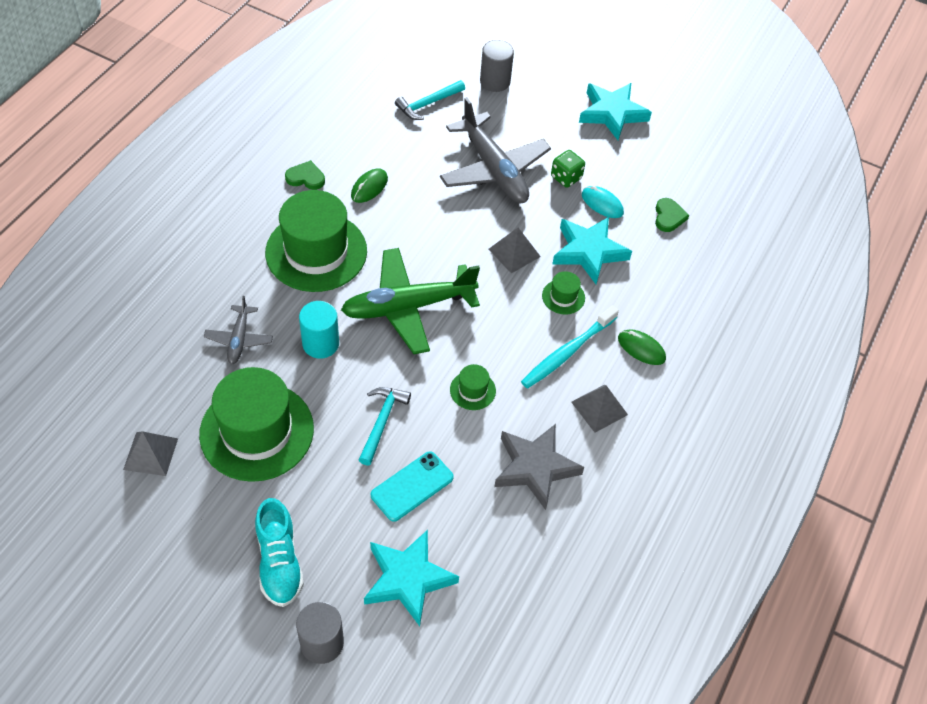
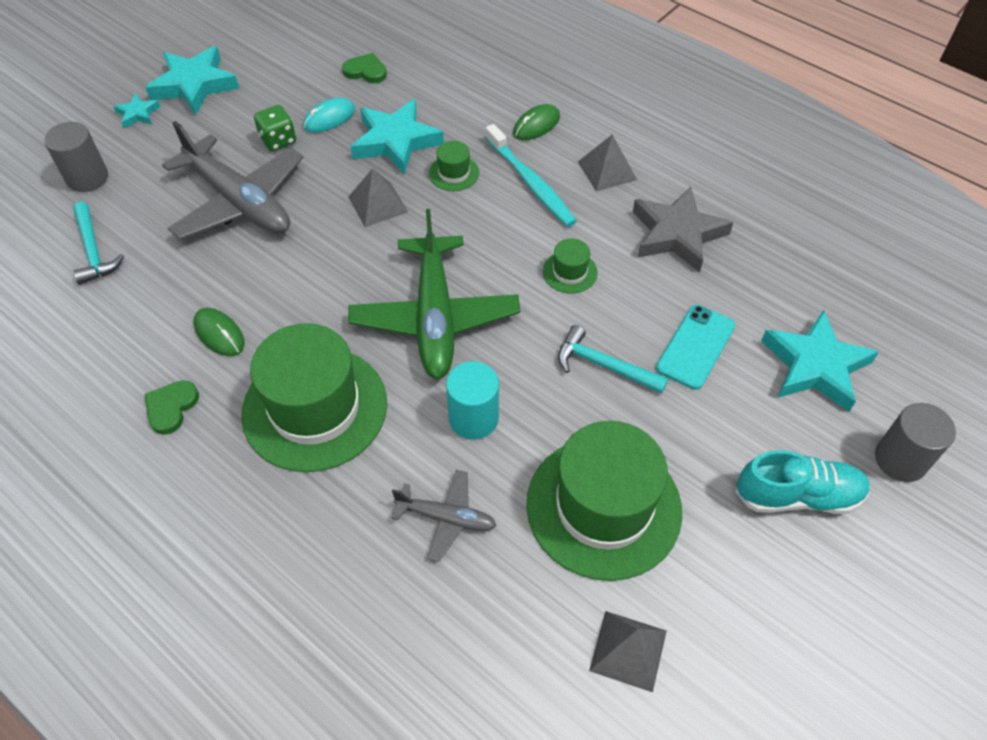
camera: 75 degrees left, 0 degrees up
(412, 486) = (695, 347): turquoise phone -> turquoise phone turned 60 degrees clockwise
(494, 170) = (240, 202): grey plane -> grey plane turned 60 degrees clockwise
(568, 90) = (138, 114): none -> turquoise star

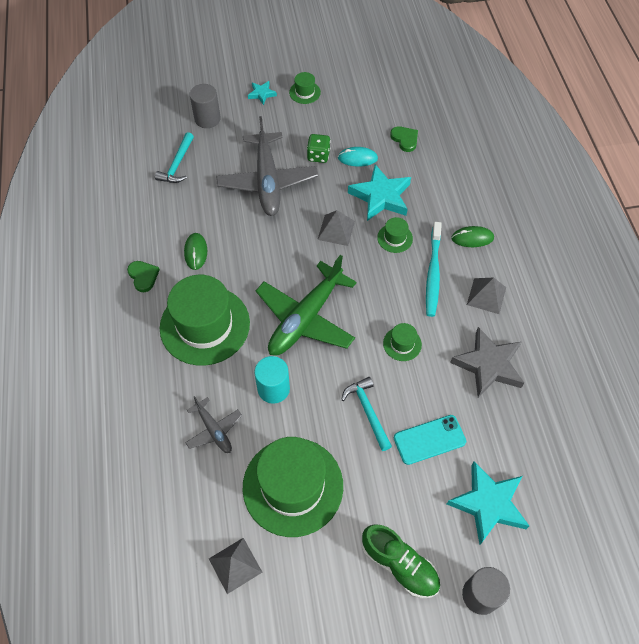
camera: 40 degrees right, 5 degrees up
(171, 407) = (143, 276): green heart -> green heart turned 90 degrees clockwise
(194, 85) = (304, 92): turquoise star -> green hat
(797, 496) = (399, 565): turquoise shoe -> green shoe

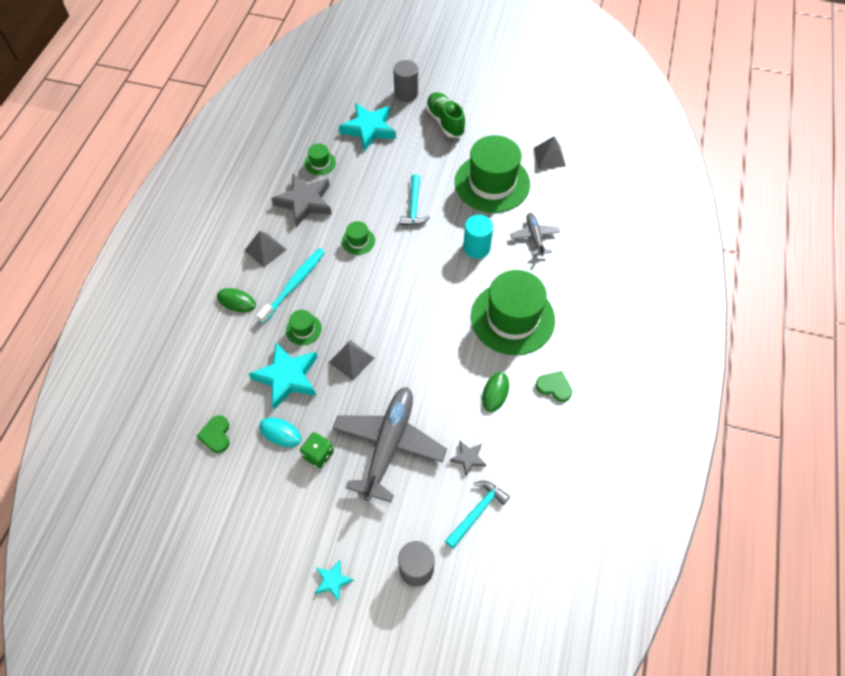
camera: 155 degrees left, 0 degrees up
(143, 276) = (554, 387): green heart -> green heart turned 120 degrees clockwise
(199, 195) = (468, 458): none -> grey star
(304, 92) = (280, 558): green hat -> green hat (320, 163)
(305, 318) = (424, 290): green plane -> none
(429, 439) = (382, 174): turquoise phone -> none

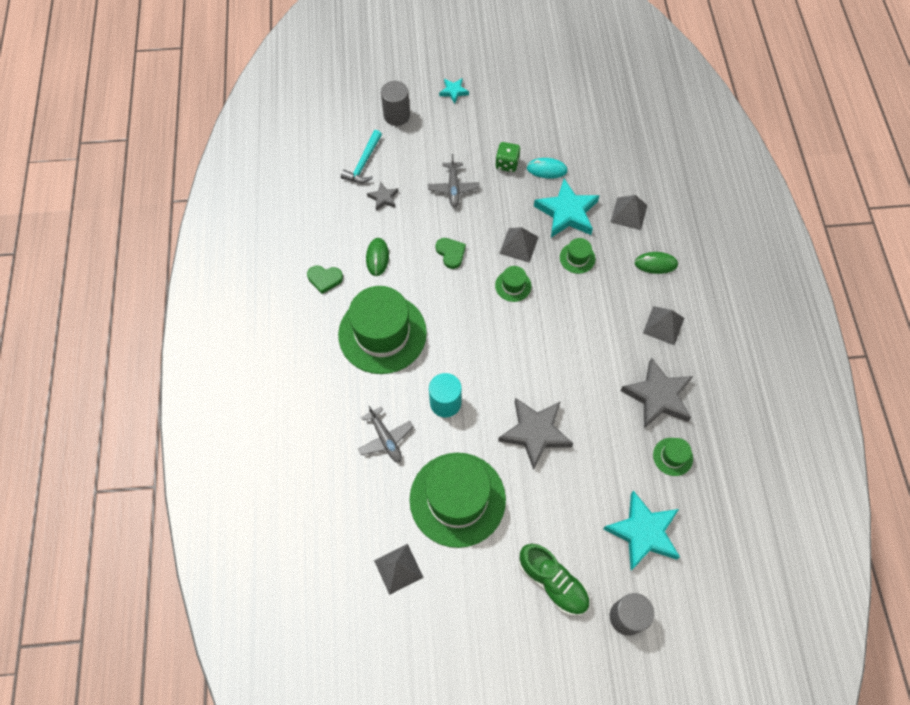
camera: 160 degrees right, 5 degrees up
(216, 435) = (597, 152): green heart -> green heart (451, 253)
(228, 356) = (629, 213): none -> grey pyramid
(294, 284) = (612, 298): turquoise toothbrush -> none
(358, 241) = (574, 368): green hat -> green hat (513, 285)
(389, 444) = (453, 188): grey plane -> grey plane, size x0.51
(414, 206) = (535, 433): turquoise hammer -> grey star

